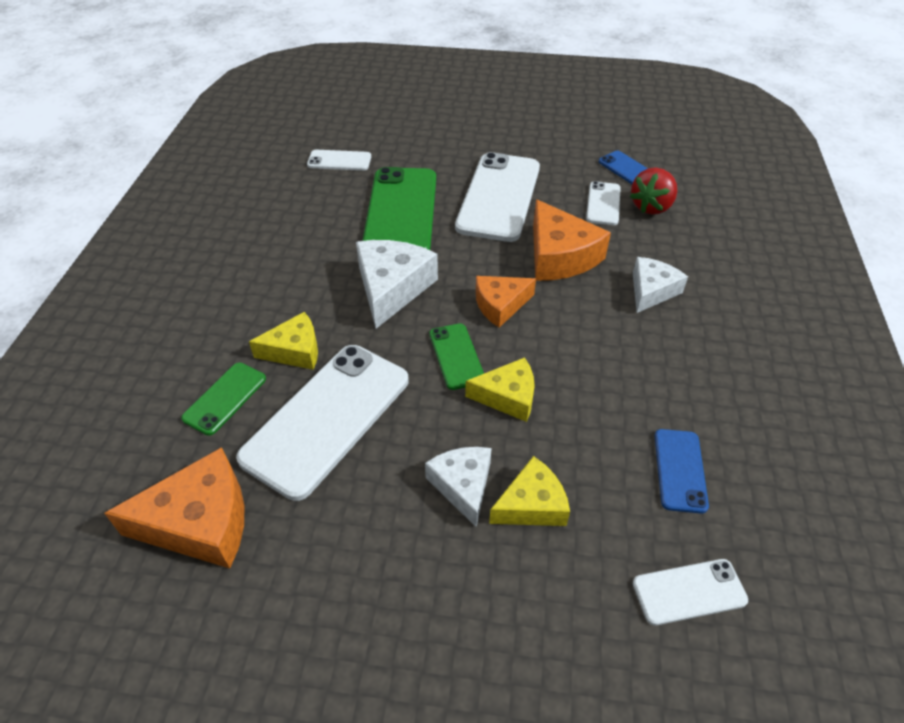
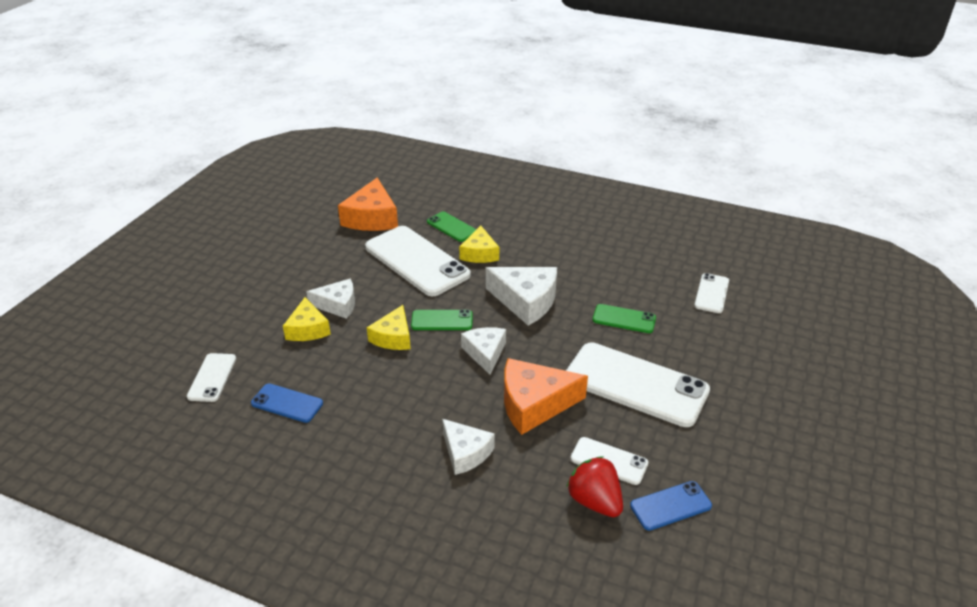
camera: 105 degrees right, 10 degrees down
(401, 212) = (624, 319): green phone -> green phone, size x0.49
(500, 305) = (485, 353): orange cheese -> white cheese

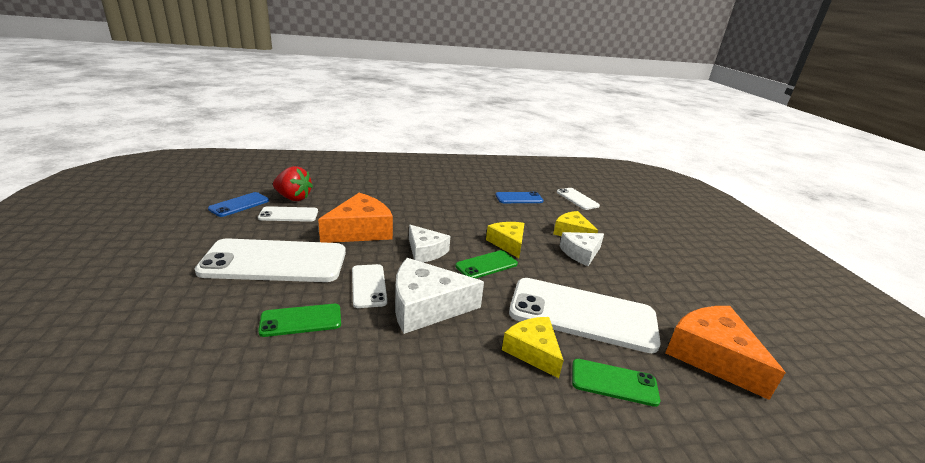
camera: 145 degrees right, 10 degrees down
(465, 453) = (389, 200): white cheese -> none
(711, 293) = (161, 406): white phone -> white phone (368, 286)

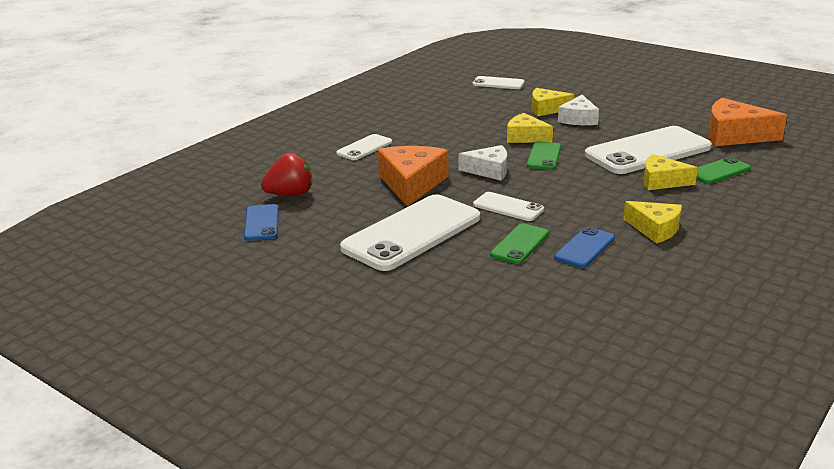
camera: 40 degrees left, 0 degrees up
(288, 215) = (326, 205): white phone -> white phone (364, 148)
(419, 394) = (655, 229): none -> yellow cheese
(426, 306) = (566, 196): white cheese -> none
(519, 198) = (459, 103): blue phone -> blue phone (585, 248)

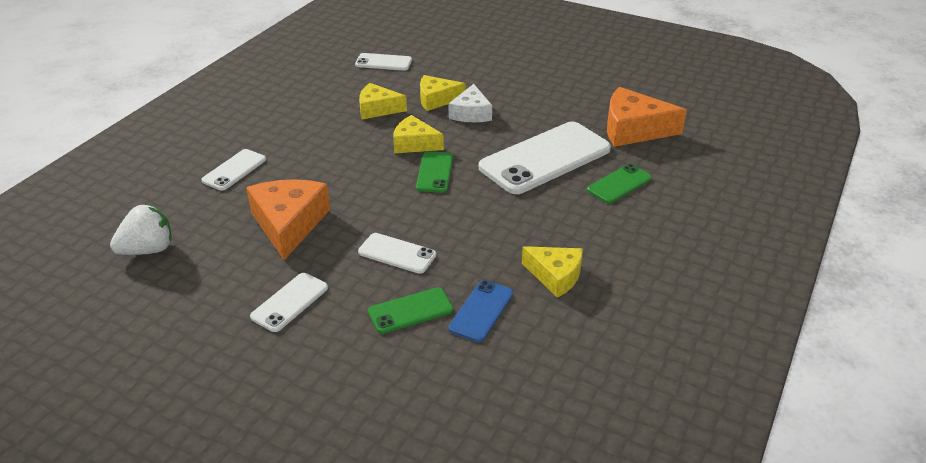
camera: 10 degrees left, 10 degrees up
(261, 223) = (113, 299): blue phone -> none
(290, 194) = (148, 250): red strawberry -> white strawberry
(412, 233) = (290, 302): white phone -> white phone, size x0.49
(489, 170) = (375, 197): white cheese -> none
(520, 244) = (410, 311): green phone -> green phone turned 45 degrees clockwise
(662, 181) = (560, 203): yellow cheese -> yellow cheese (377, 109)

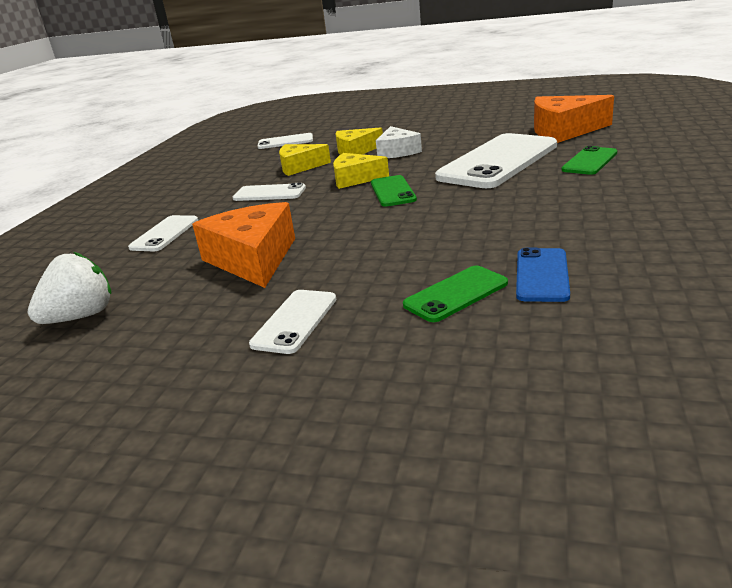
camera: 10 degrees left, 10 degrees down
(397, 253) = (399, 253): white phone -> white phone (269, 193)
(555, 276) = (597, 231): yellow cheese -> none

